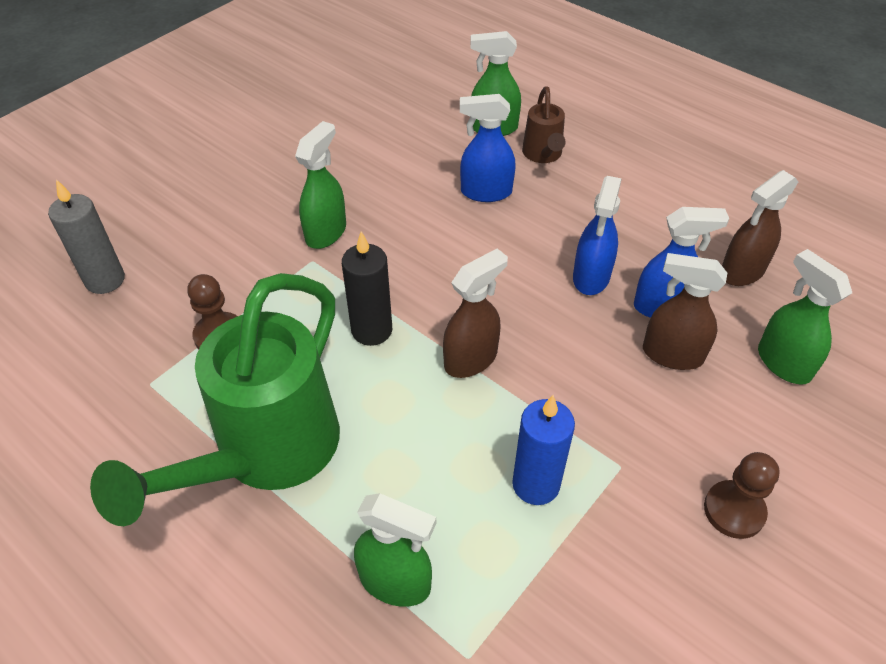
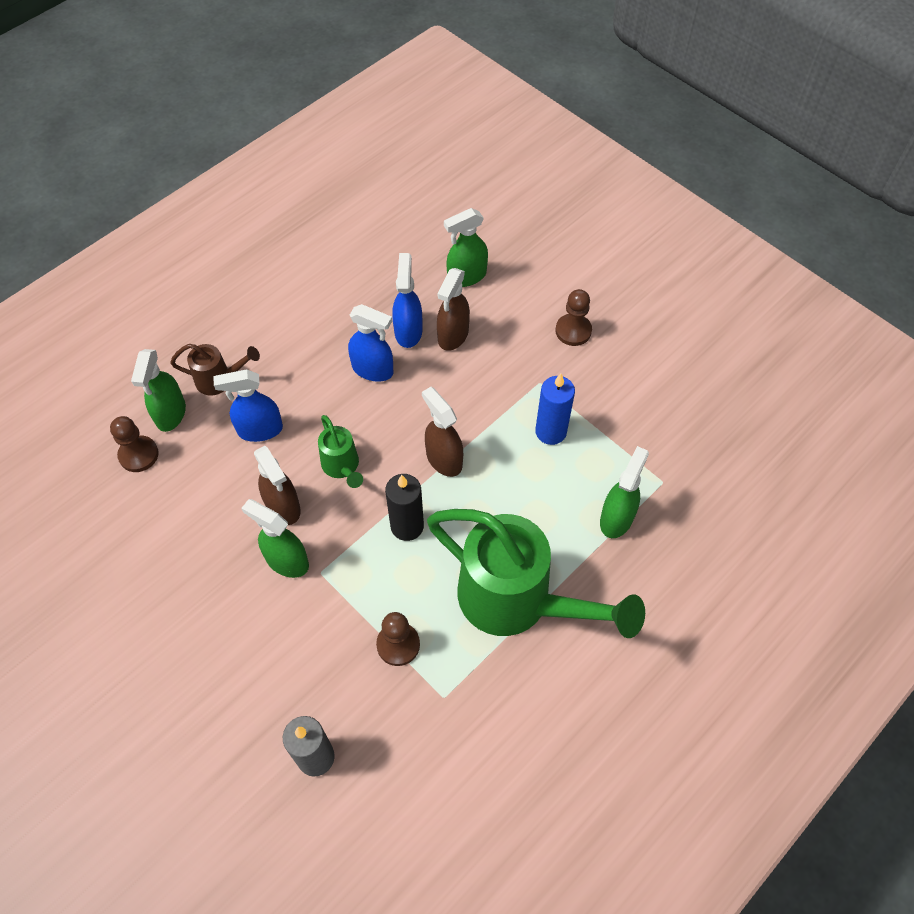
camera: 85 degrees left, 10 degrees up
(442, 115) = (138, 455): none -> brown pawn
(447, 264) = (342, 467): none -> green watering can
(485, 192) = (259, 430): blue spray bottle -> blue spray bottle turned 75 degrees clockwise
(742, 272) = (382, 277): brown spray bottle -> brown spray bottle (283, 507)

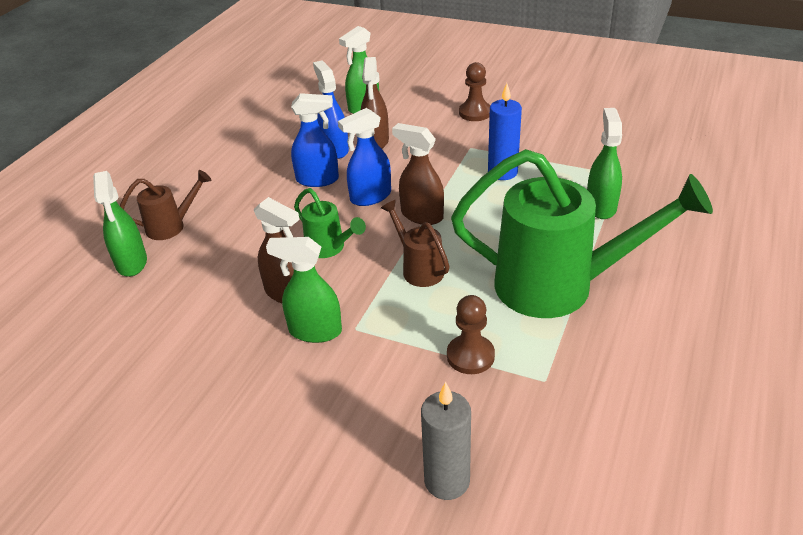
camera: 20 degrees left, 20 degrees down
(138, 455) = (110, 302): brown pawn -> none
(259, 430) = (231, 247): blue spray bottle -> blue spray bottle (370, 197)
(407, 526) = (419, 269): black candle -> brown watering can

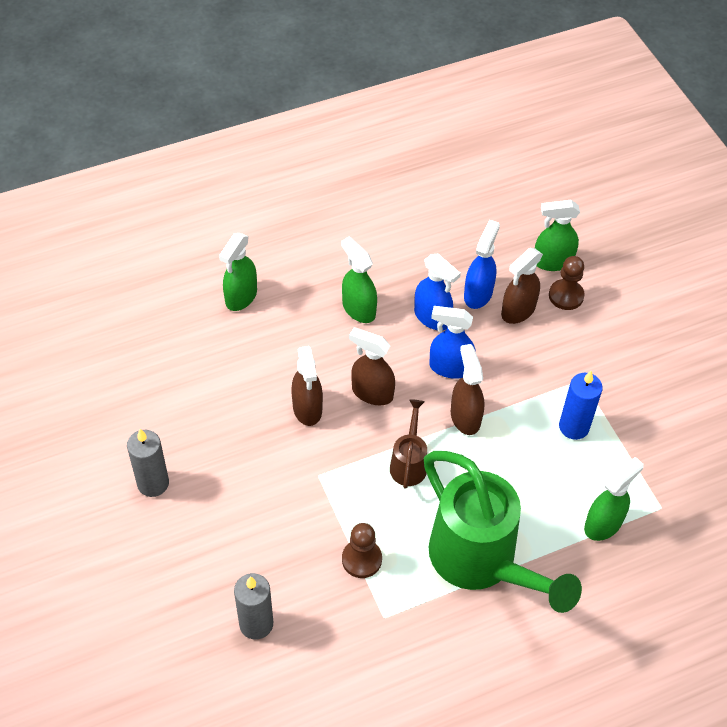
camera: 40 degrees right, 15 degrees up
(171, 226) = (293, 282): brown watering can -> none
(198, 452) = (153, 483): none -> grey candle
(314, 331) = (293, 455): green spray bottle -> green spray bottle (358, 309)
(329, 248) = (372, 393): green watering can -> brown spray bottle
(475, 113) = (633, 344): brown pawn -> brown pawn (566, 296)

